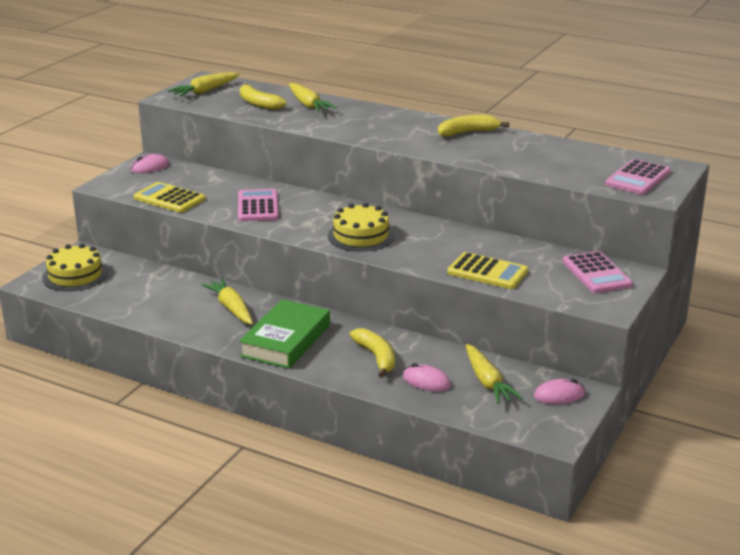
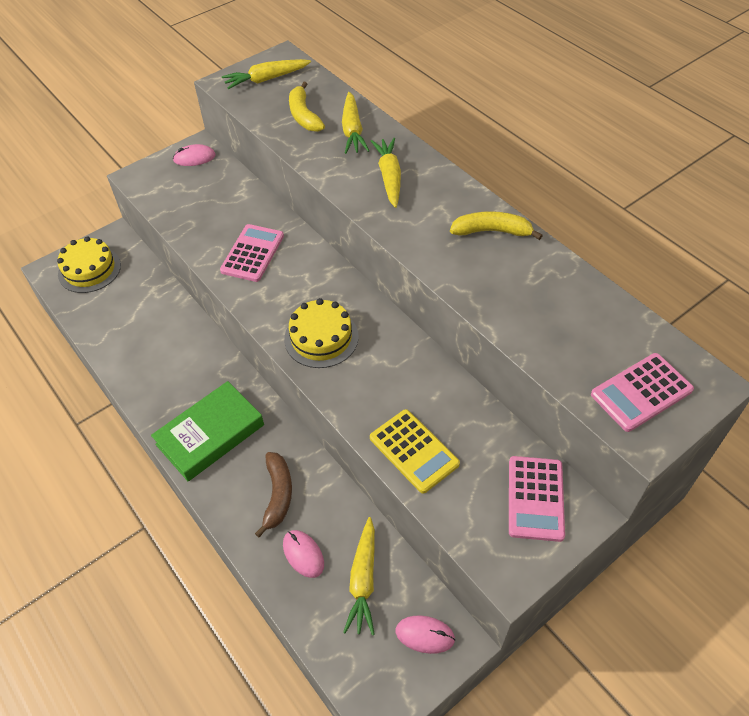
camera: 25 degrees right, 25 degrees up
(169, 198) = (180, 215): yellow calculator -> none
(231, 308) = (191, 365): yellow carrot -> yellow carrot (389, 177)
(376, 357) = (278, 495): yellow banana -> brown banana

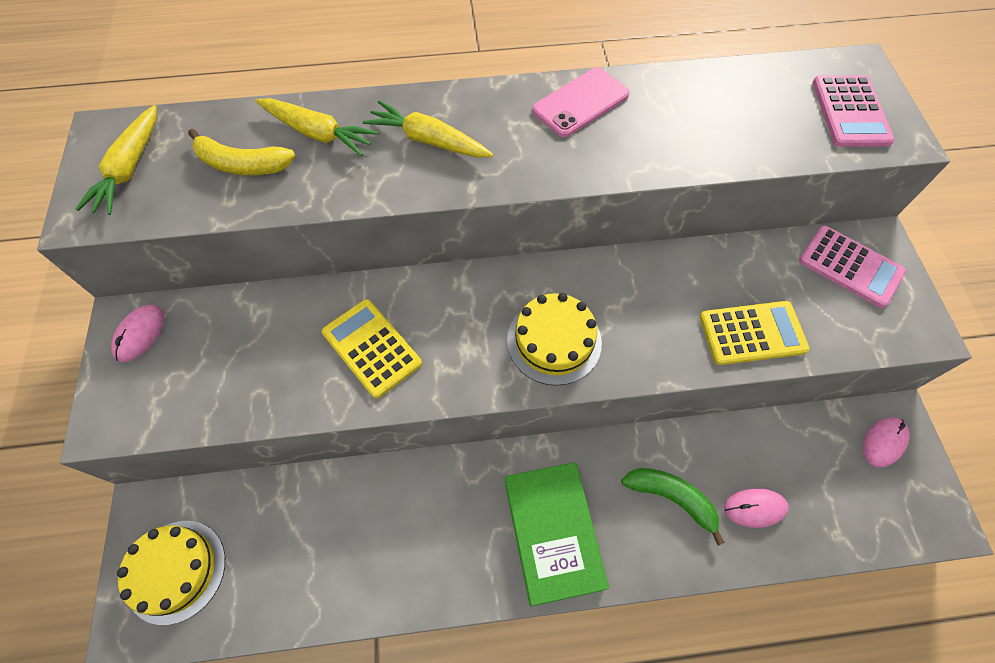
camera: 60 degrees left, 10 degrees up
(252, 253) = (371, 348): pink calculator -> yellow calculator
(278, 495) = (671, 498): brown banana -> green banana
(363, 580) = (807, 466): yellow carrot -> none
(492, 231) = (580, 102): yellow banana -> pink phone

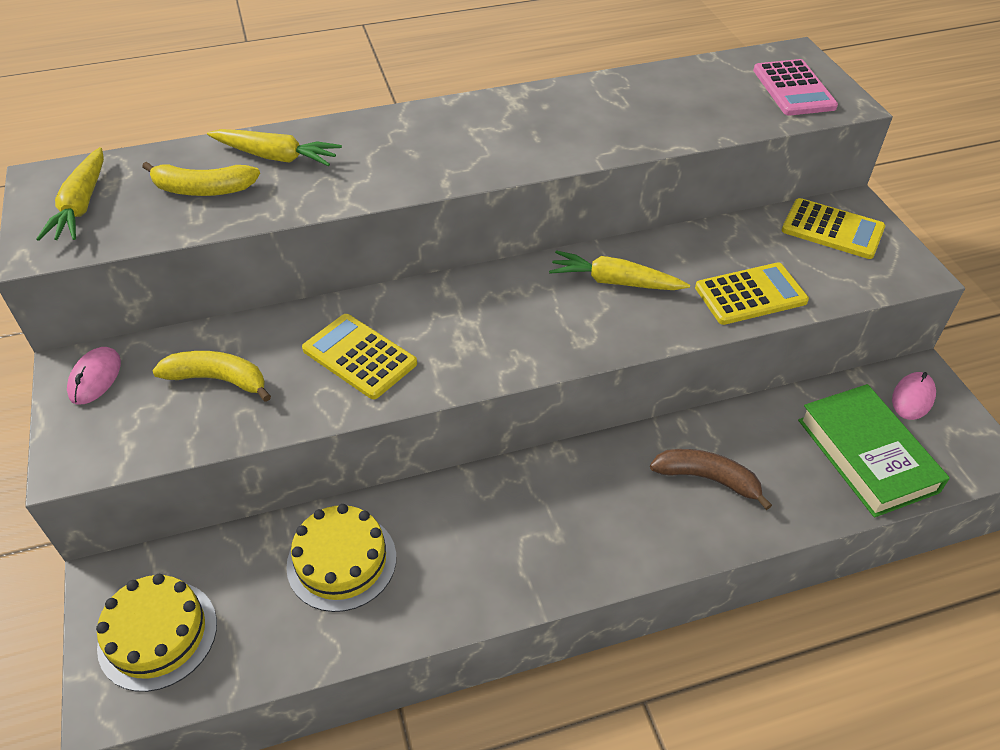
camera: 10 degrees left, 15 degrees down
(243, 353) = (218, 379): none -> yellow banana
(428, 140) = (392, 151): yellow carrot -> yellow carrot (615, 282)
(552, 533) = (587, 530): green book -> green book (866, 455)
(554, 341) = (552, 326): yellow cake -> yellow cake (341, 561)
(580, 102) = (536, 107): pink phone -> none
(671, 498) = (707, 479): green banana -> brown banana
(755, 508) = (796, 475): pink mouse -> none
(850, 266) = (832, 229): pink calculator -> yellow calculator

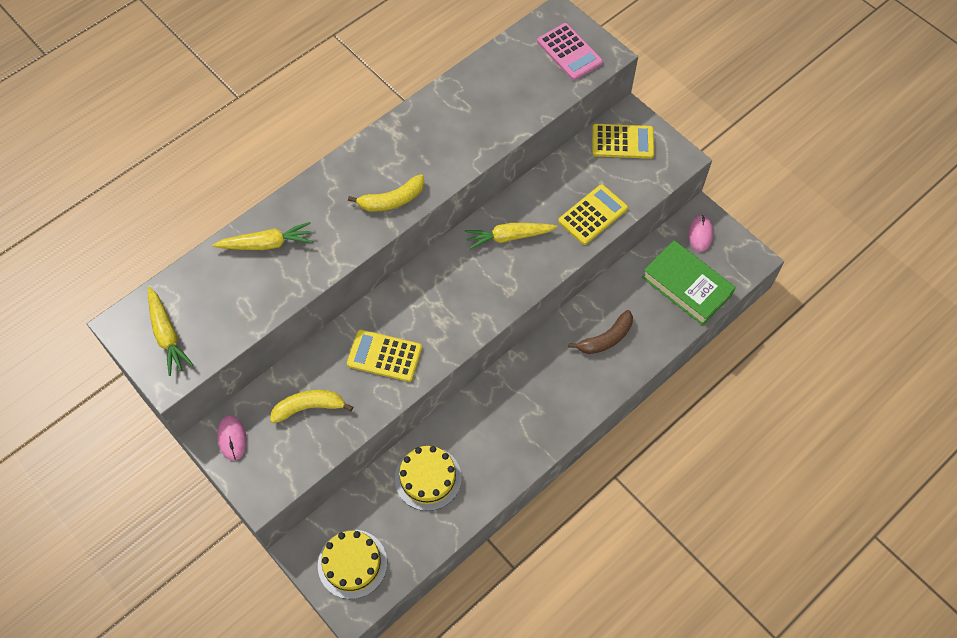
camera: 25 degrees left, 15 degrees up
(203, 189) = (238, 290): yellow banana -> yellow banana (392, 200)
(707, 479) = (606, 338): brown banana -> brown banana turned 150 degrees clockwise

